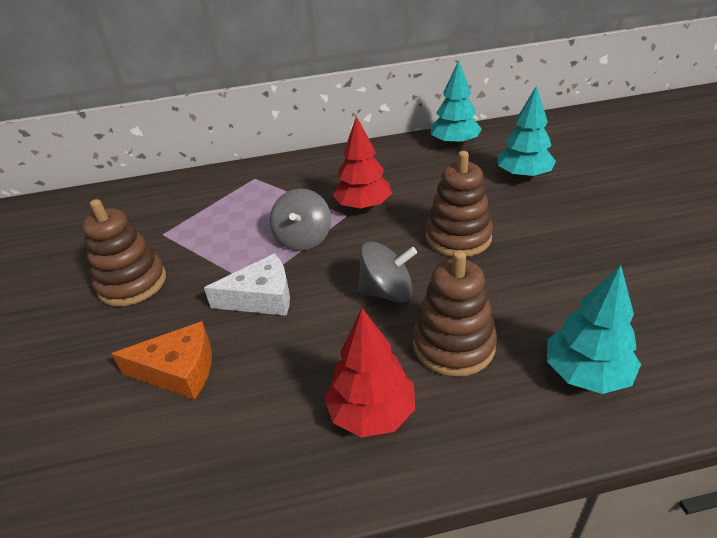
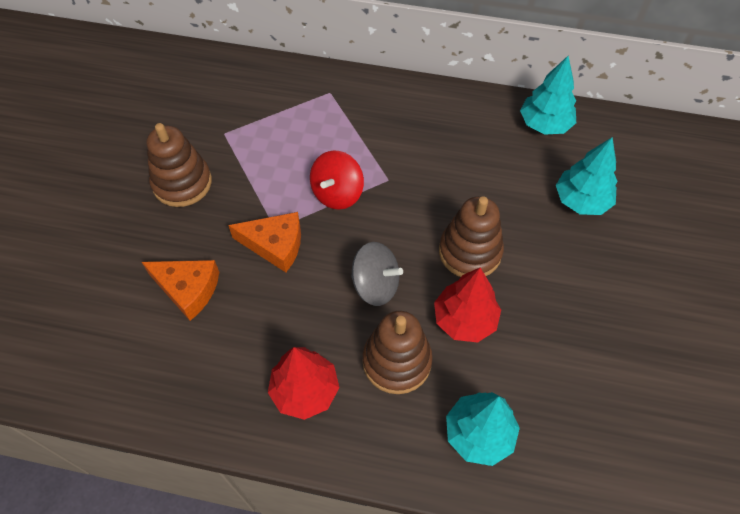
camera: 20 degrees right, 20 degrees up
(261, 297) = (275, 245): white cheese -> orange cheese
(303, 239) = (337, 193): grey spinning top -> red spinning top
(363, 206) = (408, 175): red tree -> red tree (464, 319)

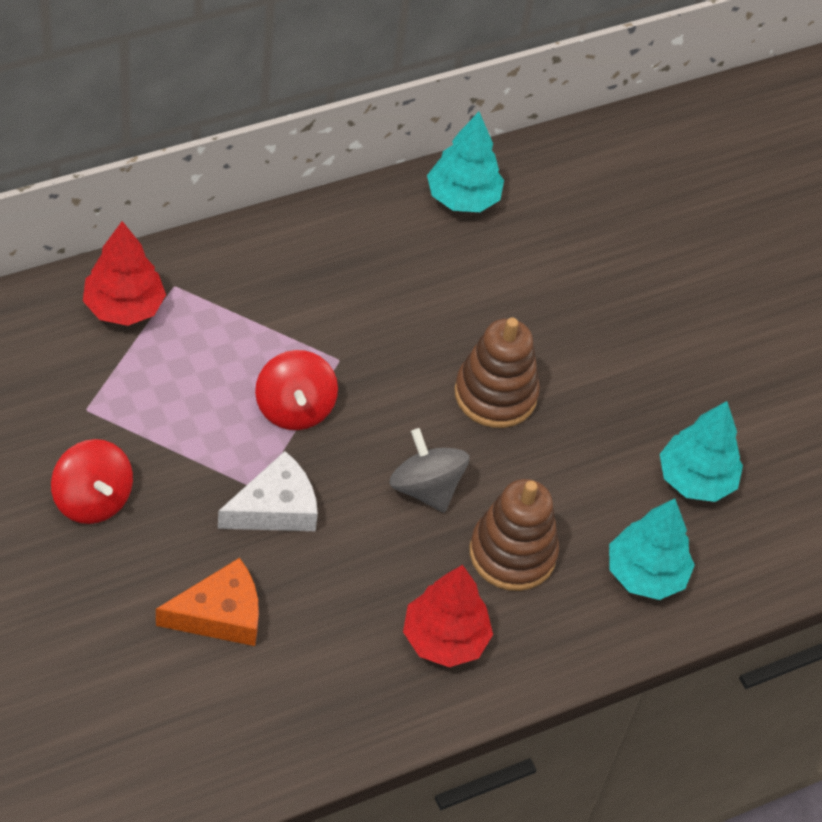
camera: 45 degrees left, 5 degrees down
(182, 183) = (93, 499): brown stacking toy -> red spinning top
(275, 245) = (275, 508): orange cheese -> white cheese
(375, 285) = (426, 488): grey spinning top -> grey spinning top turned 105 degrees counterclockwise
(464, 319) = (546, 470): red tree -> red tree (124, 307)
(581, 201) = (567, 271): turquoise tree -> turquoise tree (695, 479)

